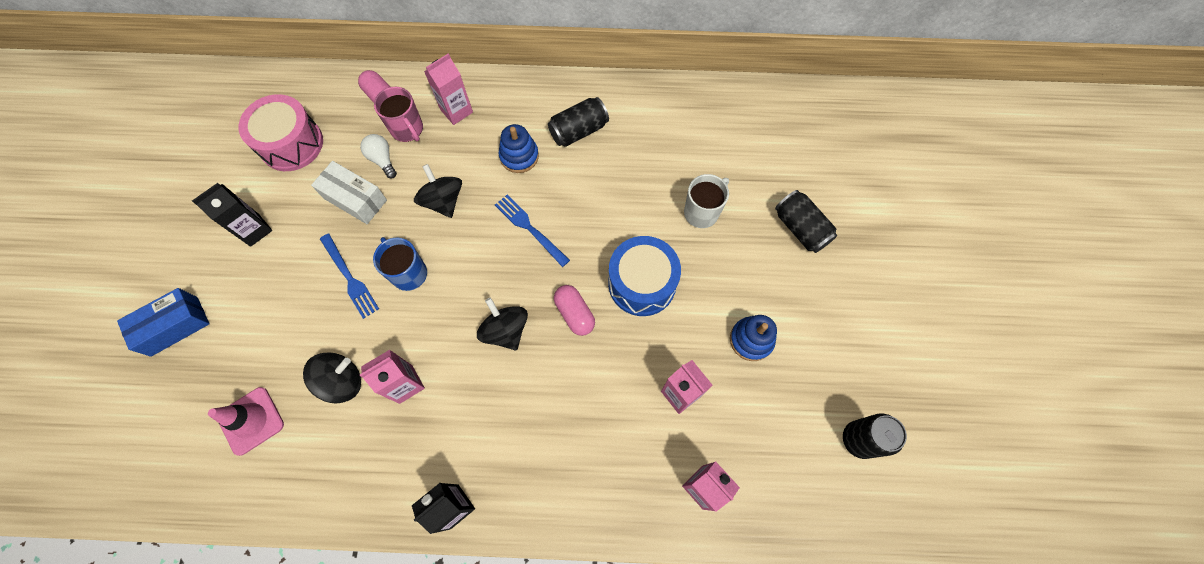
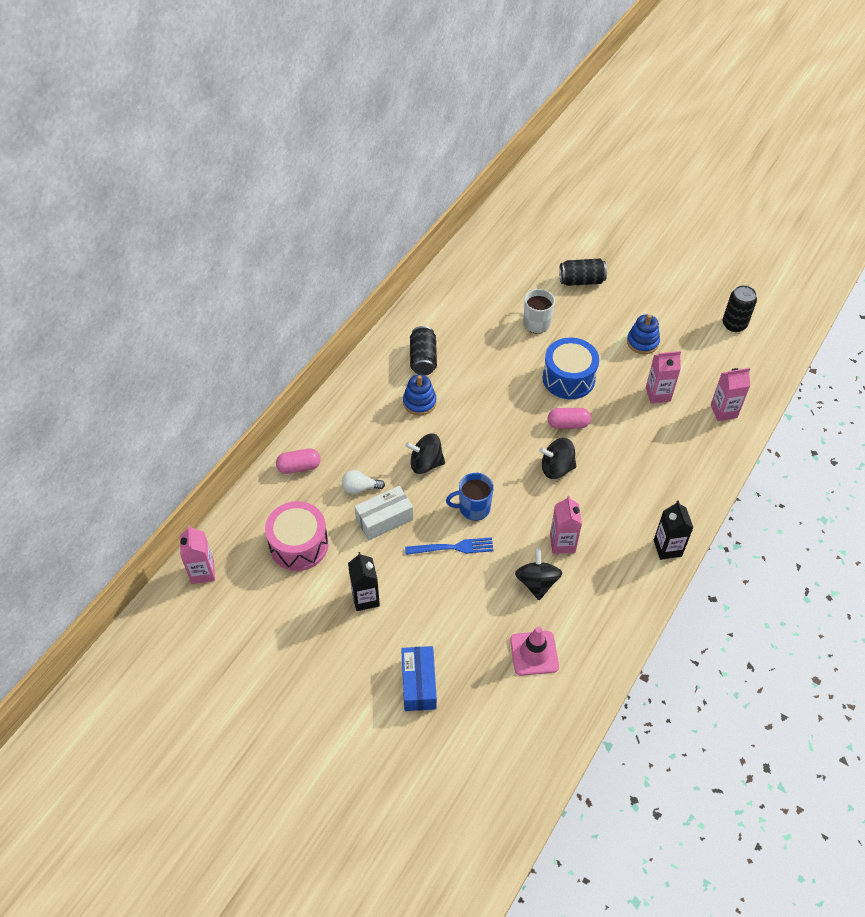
camera: 60 degrees left, 15 degrees down
(407, 129) = (344, 461): pink mug -> none
(456, 111) = (350, 424): pink carton -> pink carton (202, 572)
(529, 228) = (484, 421): blue fork -> none

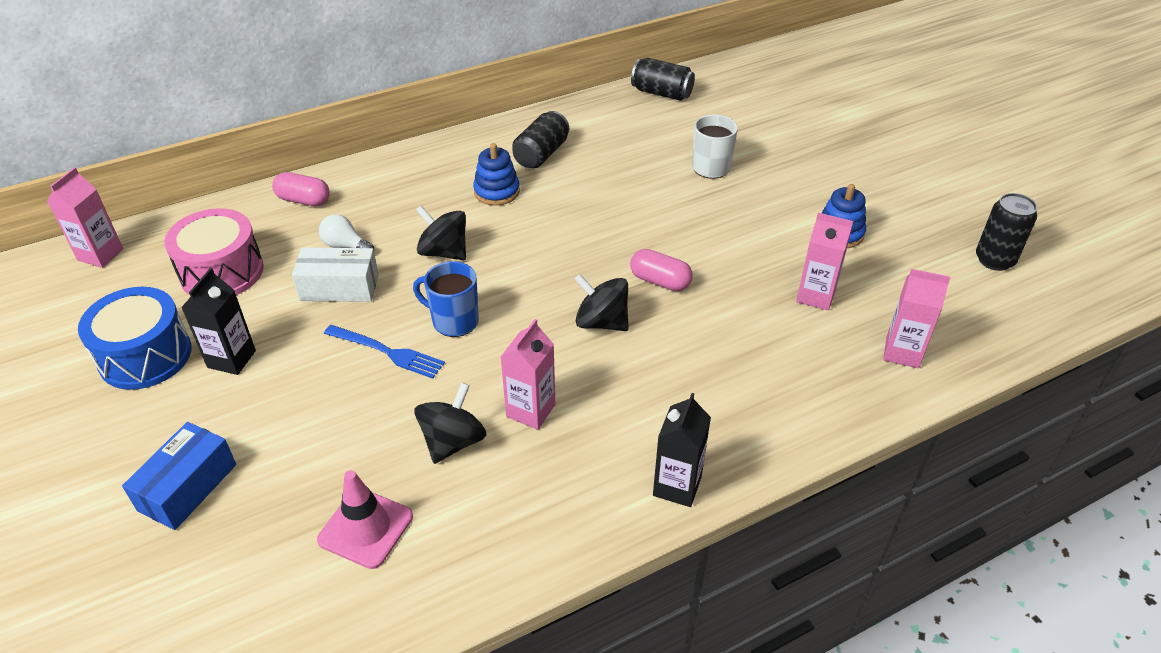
camera: 30 degrees right, 10 degrees down
(568, 378) = (704, 234): blue drum -> blue drum (145, 356)
(581, 281) = (806, 146): black can -> black can (662, 93)

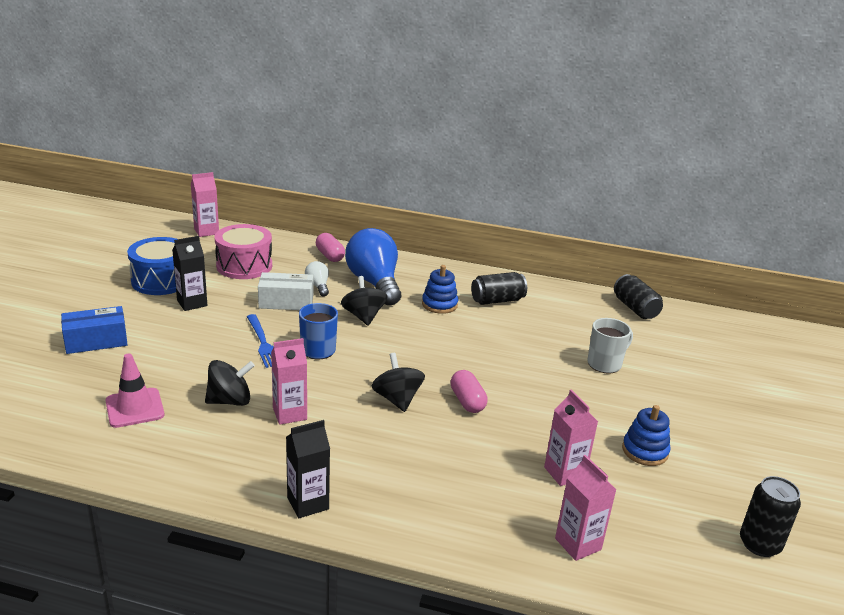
camera: 40 degrees right, 15 degrees down
(339, 287) = (286, 302): white box -> white box turned 45 degrees counterclockwise
(399, 205) = (374, 283): none -> blue light bulb

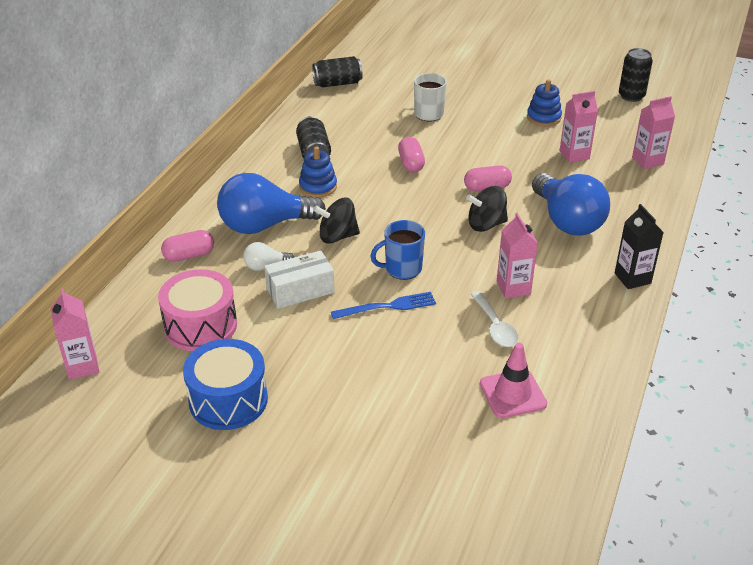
camera: 80 degrees left, 10 degrees up
(96, 341) = (379, 443): blue box -> none
(192, 303) = (293, 367): black carton -> none
(230, 401) = (495, 327): black spinning top -> white spoon
(286, 302) = (300, 290): white box -> white box turned 60 degrees clockwise
(415, 458) = (567, 221): none -> blue light bulb
(497, 353) = (411, 163): none -> pink capsule

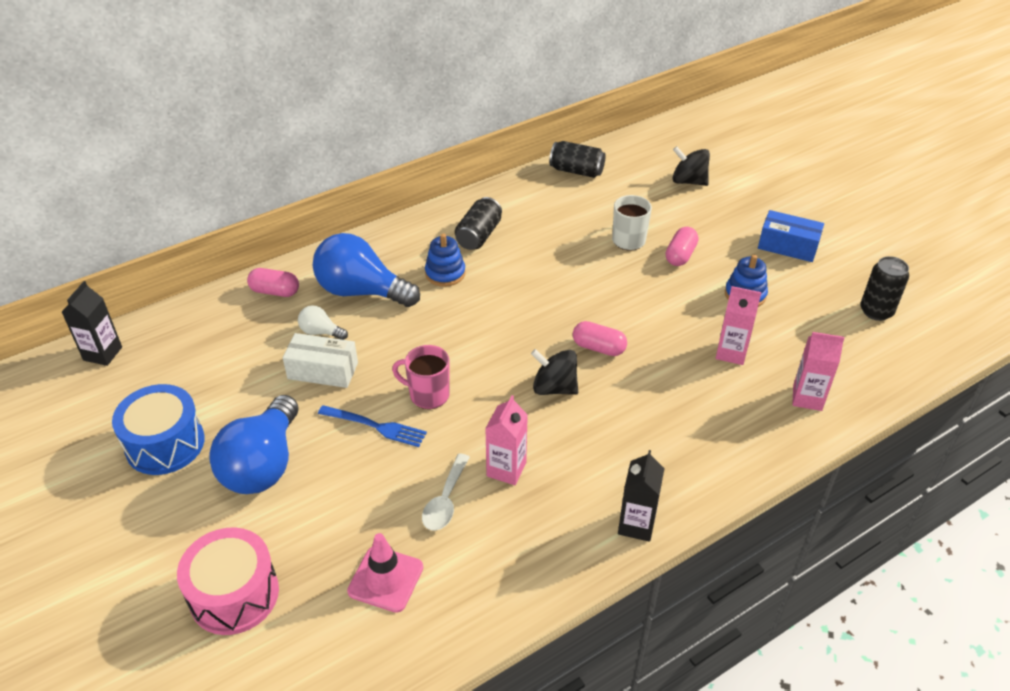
camera: 35 degrees right, 5 degrees up
(82, 366) = (103, 353): pink carton -> black carton
(200, 326) = (216, 363): pink drum -> pink drum (234, 594)
(337, 236) = (408, 332): black spinning top -> black spinning top (688, 181)
(402, 269) = (428, 395): blue mug -> pink mug
(411, 163) = (553, 287): pink capsule -> pink capsule (680, 255)
(537, 79) = (787, 246): none -> blue box
(567, 221) = (639, 424): blue light bulb -> blue light bulb (263, 464)

